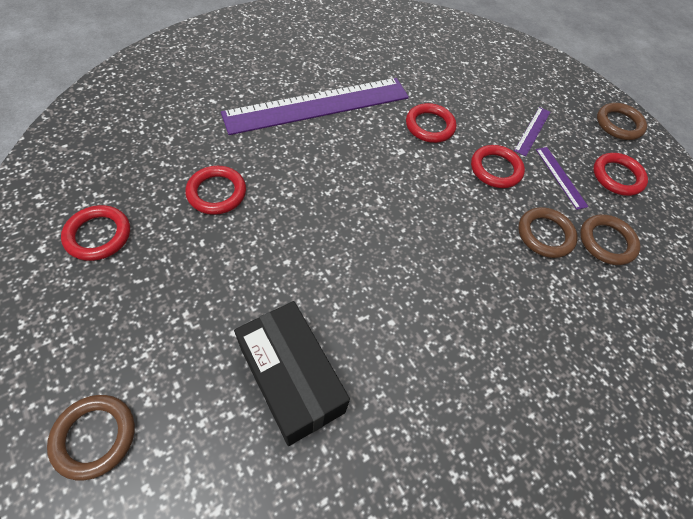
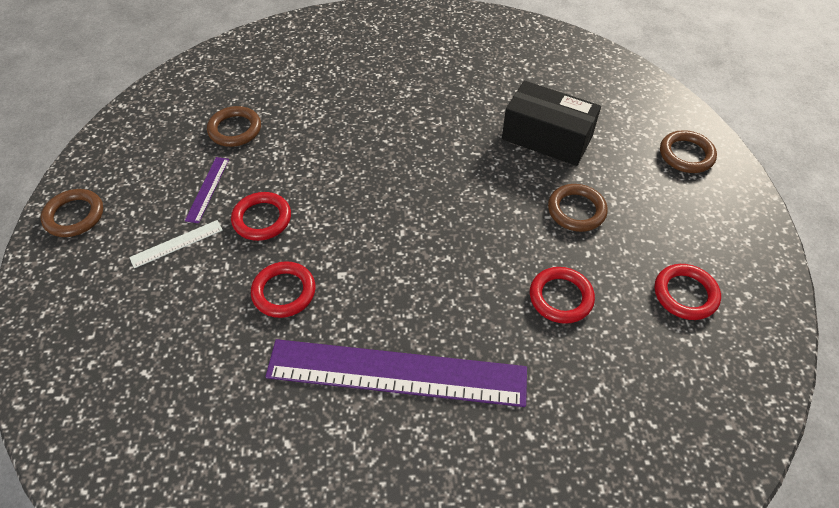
camera: 145 degrees left, 5 degrees down
(291, 380) = (547, 138): black box -> black box turned 60 degrees counterclockwise
(532, 131) = (176, 244): purple ruler -> white ruler
(545, 235) = (280, 152): brown ring -> brown ring (576, 210)
(617, 177) = (154, 170): red ring -> none

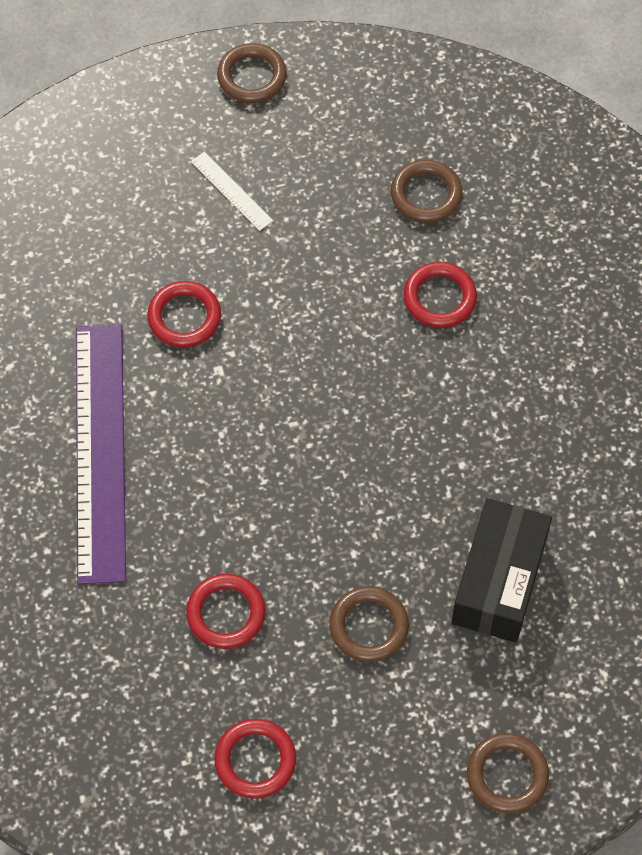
camera: 80 degrees right, 10 degrees up
(207, 189) = (319, 196): purple ruler -> none
(262, 219) = (284, 267): red ring -> red ring (439, 298)

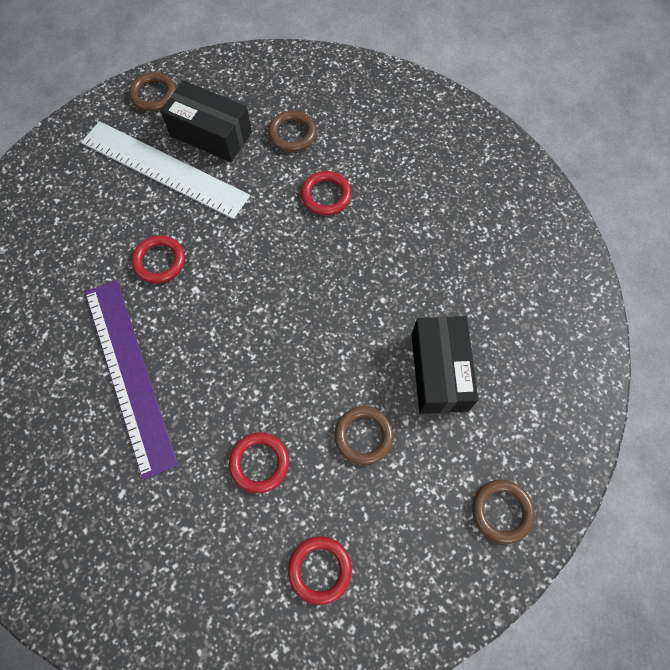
camera: 20 degrees left, 5 degrees up
(231, 191) = (164, 169): white ruler -> white ruler, size x2.47
(312, 160) = (211, 134): none -> black box

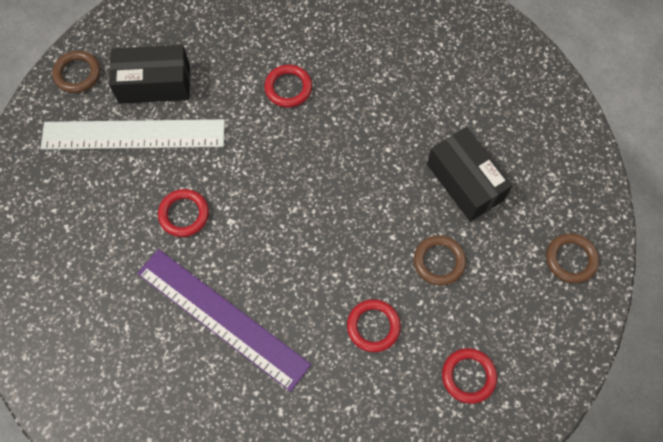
camera: 30 degrees left, 0 degrees up
(292, 134) = (226, 49): brown ring -> none

